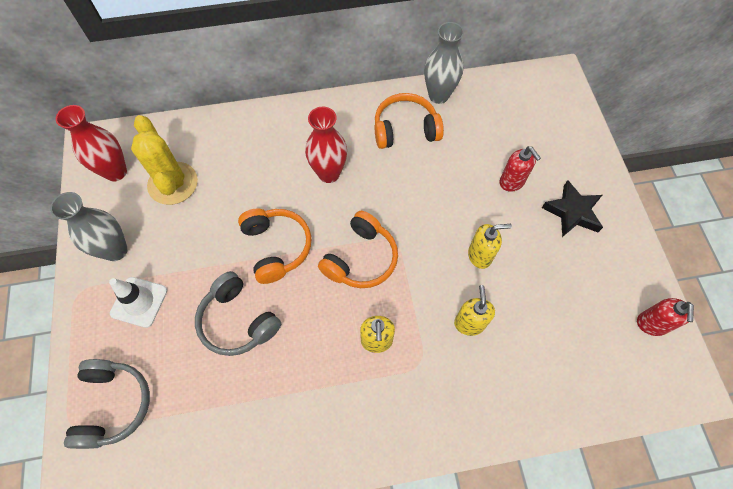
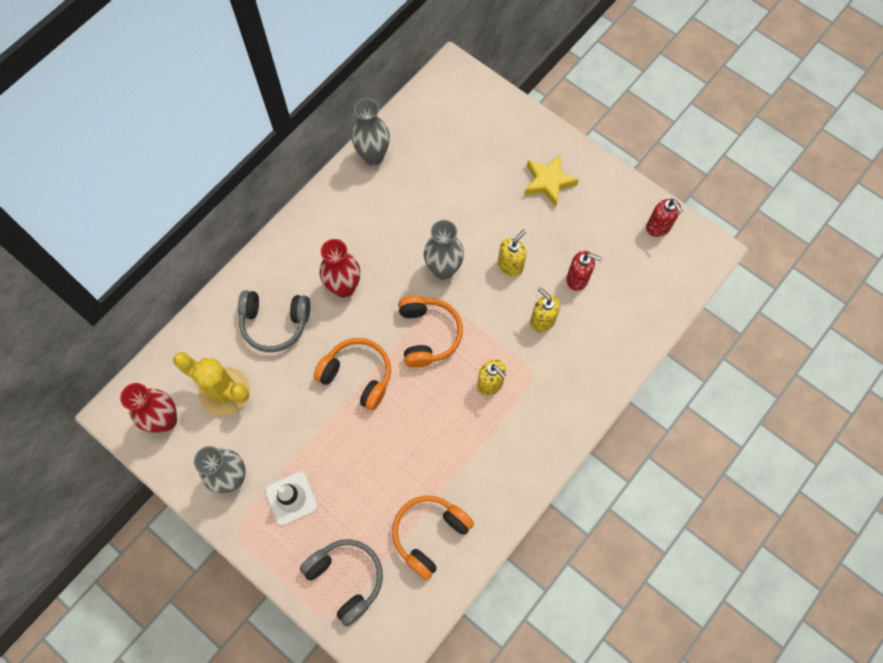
camera: 40 degrees left, 5 degrees up
(238, 321) = (379, 450): grey headphones -> grey headphones (275, 323)
(405, 129) = (372, 206): orange headphones -> orange headphones (429, 534)
(419, 217) = (443, 270): none -> grey vase
(512, 182) = (488, 190): red soap dispenser -> red soap dispenser (577, 279)
(572, 212) = (548, 182): black star -> yellow star

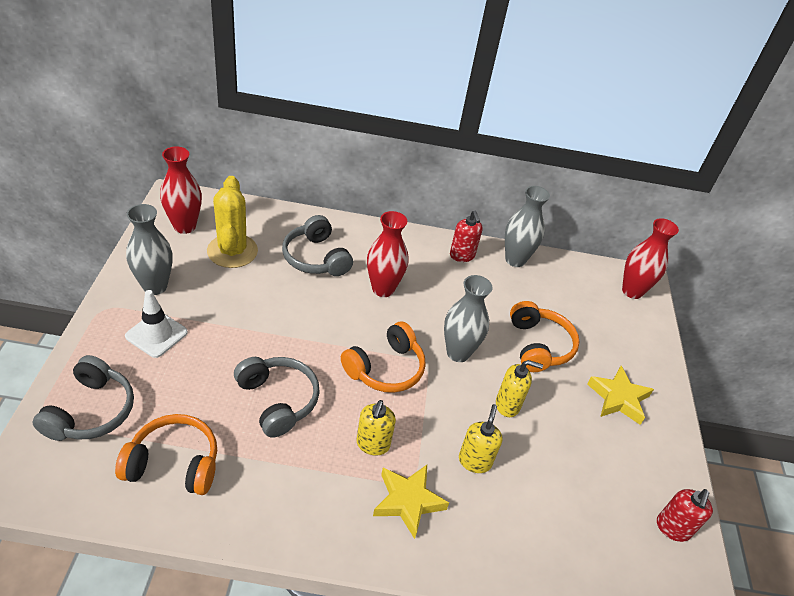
camera: 50 degrees right, 25 degrees down
(357, 375) = (307, 332): orange headphones -> orange headphones (538, 345)
(413, 432) = (278, 400): none -> grey headphones
(459, 89) = (632, 291): none -> red vase
(548, 386) = (408, 501): none -> yellow star
(577, 279) = (546, 473): red soap dispenser -> red soap dispenser (462, 255)

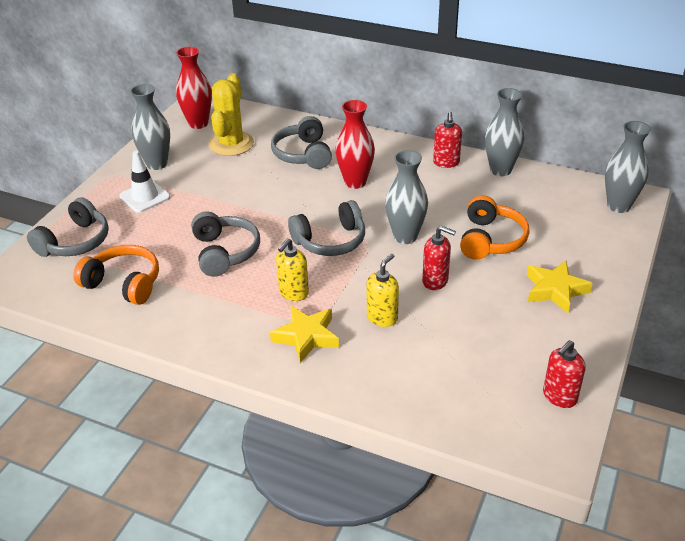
camera: 25 degrees right, 5 degrees down
(385, 368) = (330, 241): orange headphones -> grey headphones
(508, 405) = (435, 281): yellow soap dispenser -> red soap dispenser
(632, 291) = (618, 206): red vase -> grey vase

